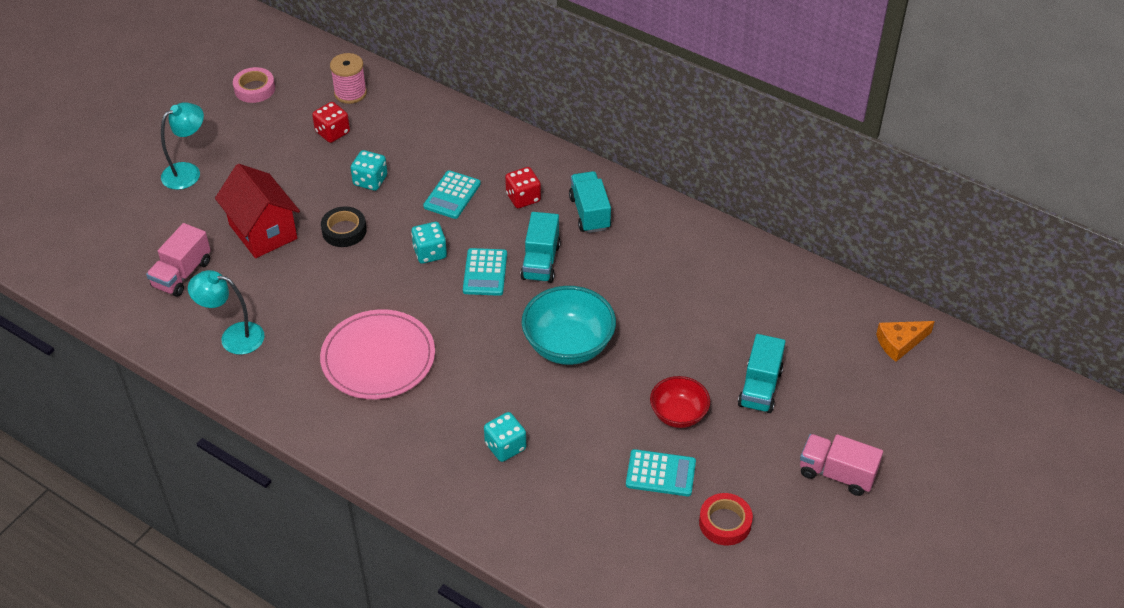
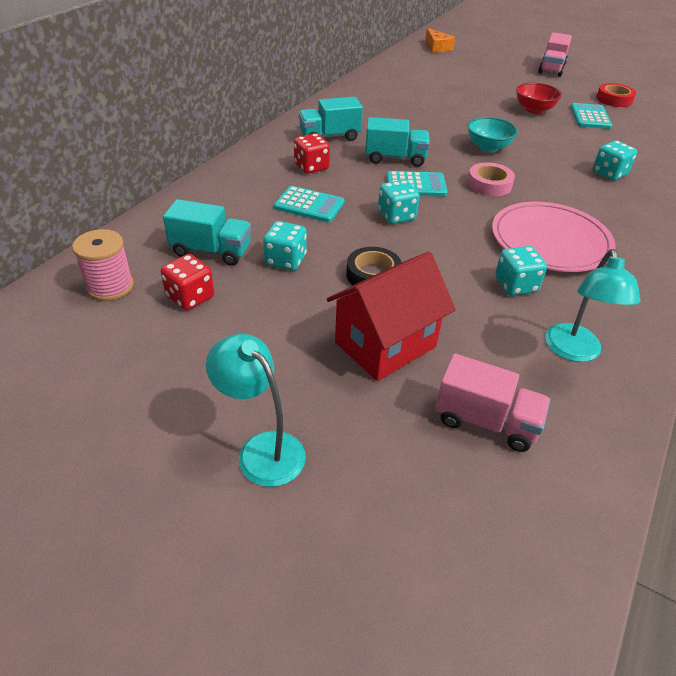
camera: 95 degrees left, 5 degrees down
(254, 89) = (65, 389): pink tape -> pink tape (489, 184)
(317, 318) = (515, 285): none -> turquoise dice
(568, 345) = (488, 147): turquoise bowl -> turquoise bowl, size x0.62
(760, 388) = (495, 85): turquoise truck -> turquoise truck (211, 251)

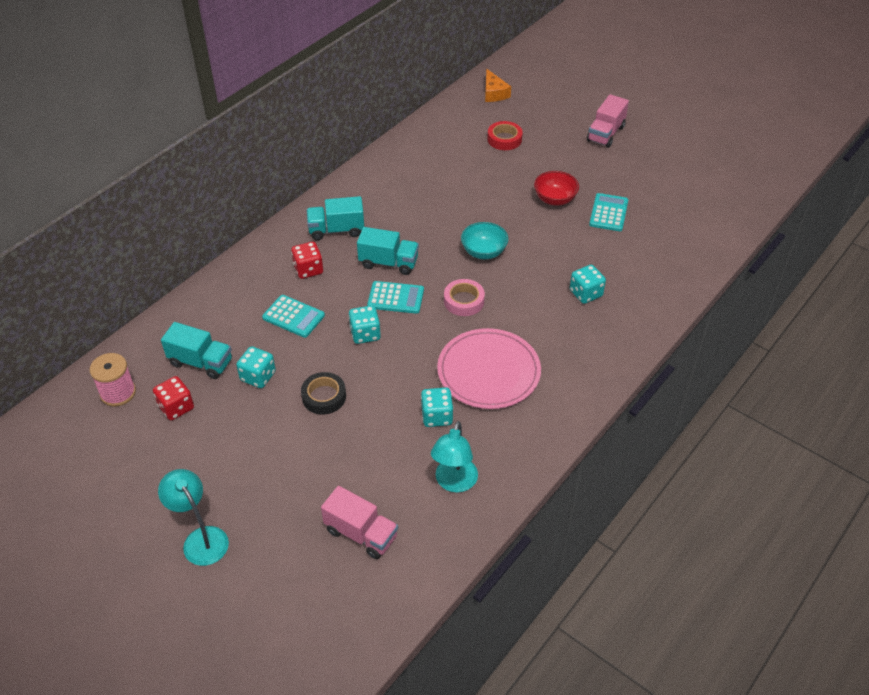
camera: 10 degrees right, 5 degrees up
(385, 344) = (311, 463): red house -> none
(614, 99) = (649, 187): red tape -> red tape (504, 139)

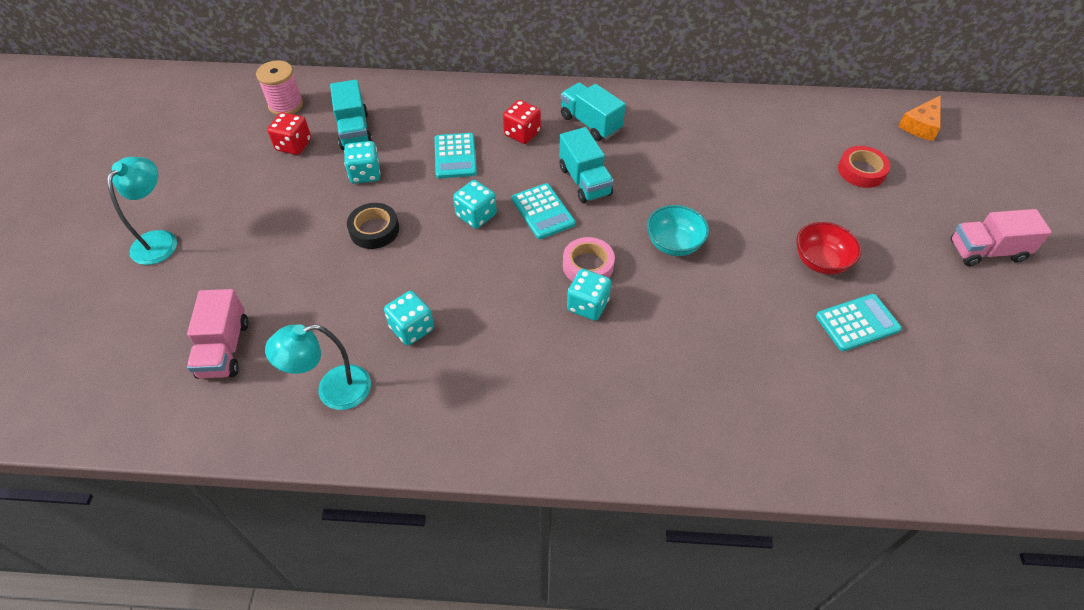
camera: 55 degrees right, 5 degrees up
(488, 371) = (506, 339): pink plate -> none
(585, 293) = (703, 368): turquoise dice -> turquoise dice (587, 305)

